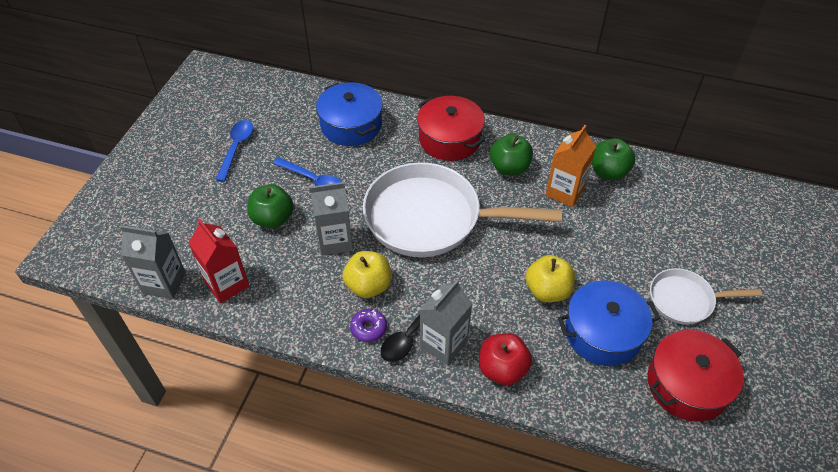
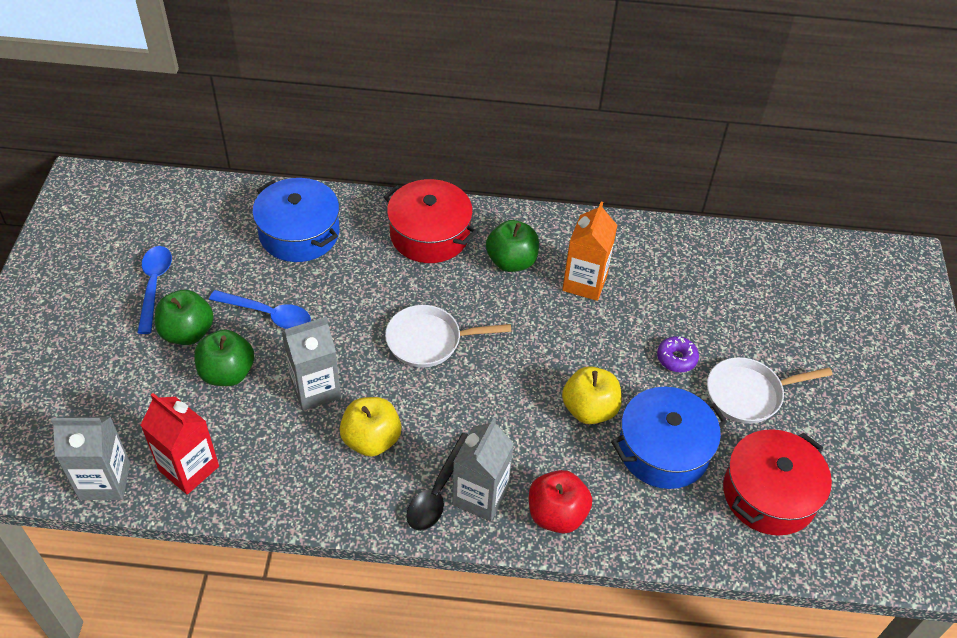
camera: 15 degrees left, 0 degrees up
(368, 328) = (384, 493): purple donut -> purple donut (676, 358)
(430, 218) = (429, 340): white pan -> white pan, size x0.51
(608, 172) = (631, 250): green apple -> green apple (187, 332)

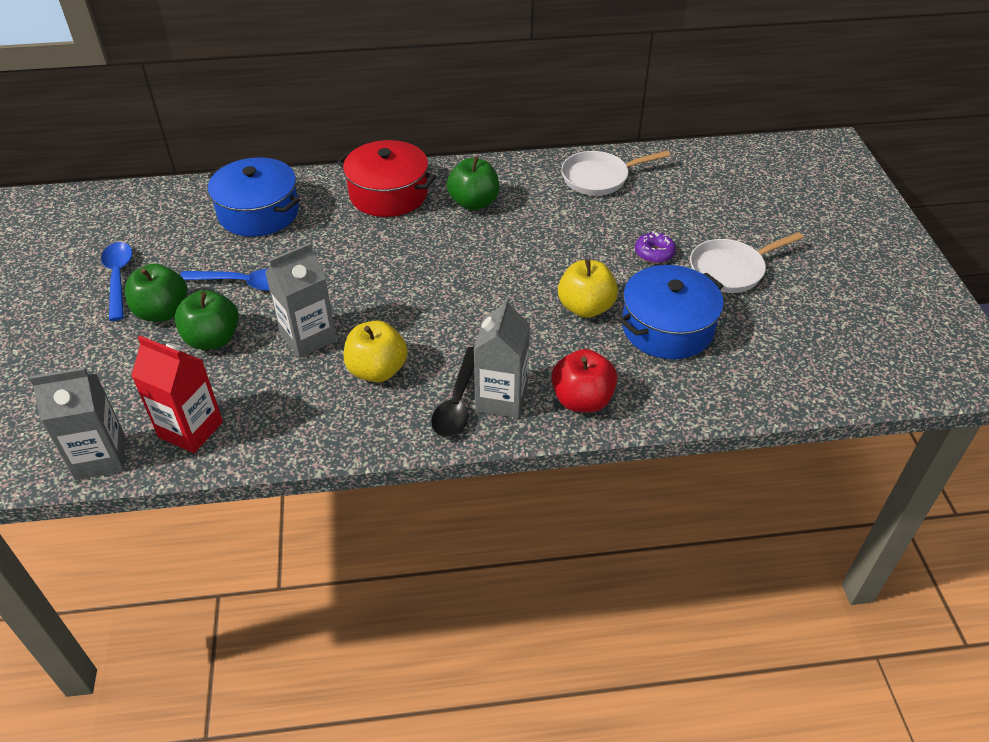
camera: 10 degrees left, 5 degrees down
(429, 340) = (412, 278): white pan -> white pan (599, 178)
(584, 282) = (548, 208): orange carton -> none
(769, 494) = (778, 346): red pot -> none

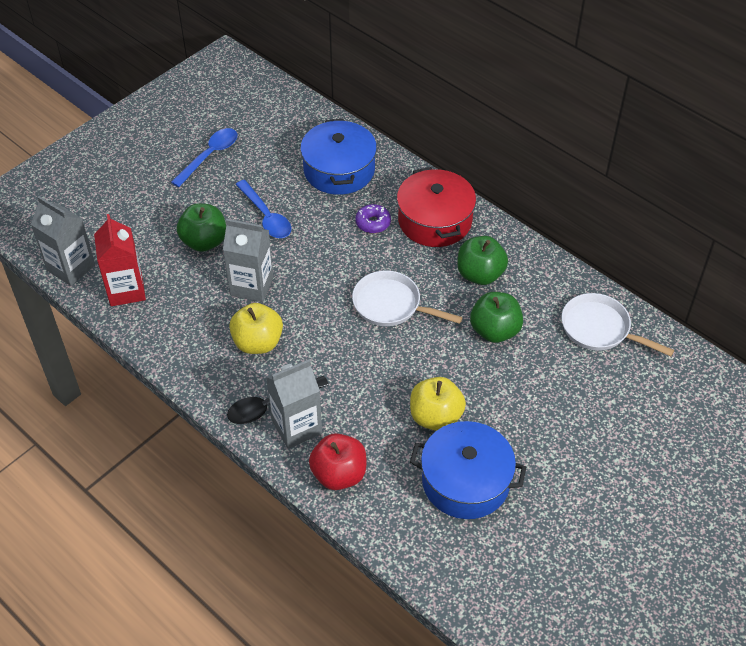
camera: 50 degrees right, 5 degrees up
(162, 312) = (203, 200): green apple -> green apple (494, 331)
(654, 253) = (544, 422): purple donut -> purple donut (373, 223)
(730, 270) = (579, 484): white pan -> white pan (391, 305)

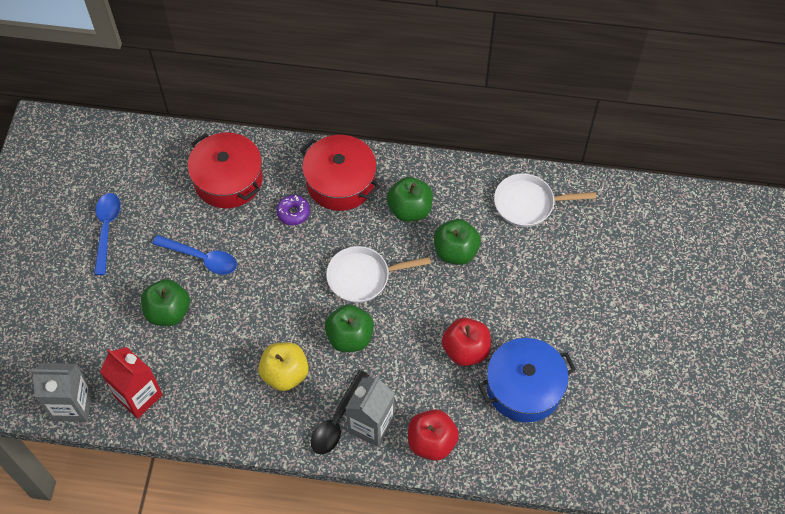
camera: 35 degrees left, 10 degrees up
(252, 286) = (240, 328): grey carton -> none
(338, 346) = (350, 337): none -> green apple
(339, 170) = (228, 180): blue pot -> red pot
(435, 417) = (465, 350): yellow apple -> red apple

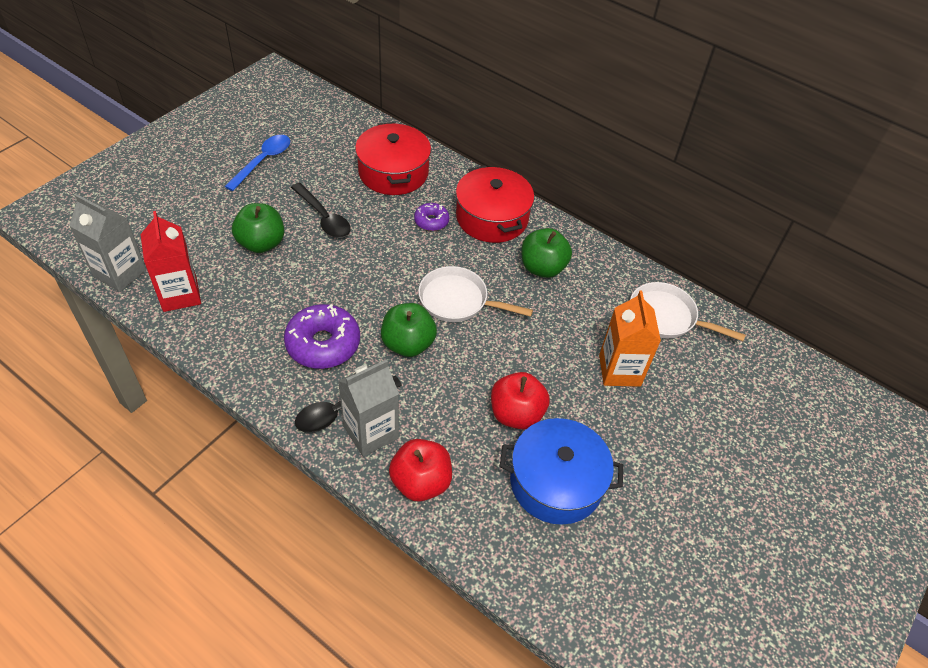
camera: 25 degrees right, 10 degrees down
(201, 258) = (324, 217): blue spoon -> black spoon
(285, 374) = (323, 344): yellow apple -> purple donut
(455, 251) = (564, 323): green apple -> none
(519, 271) = (619, 370): none -> orange carton

